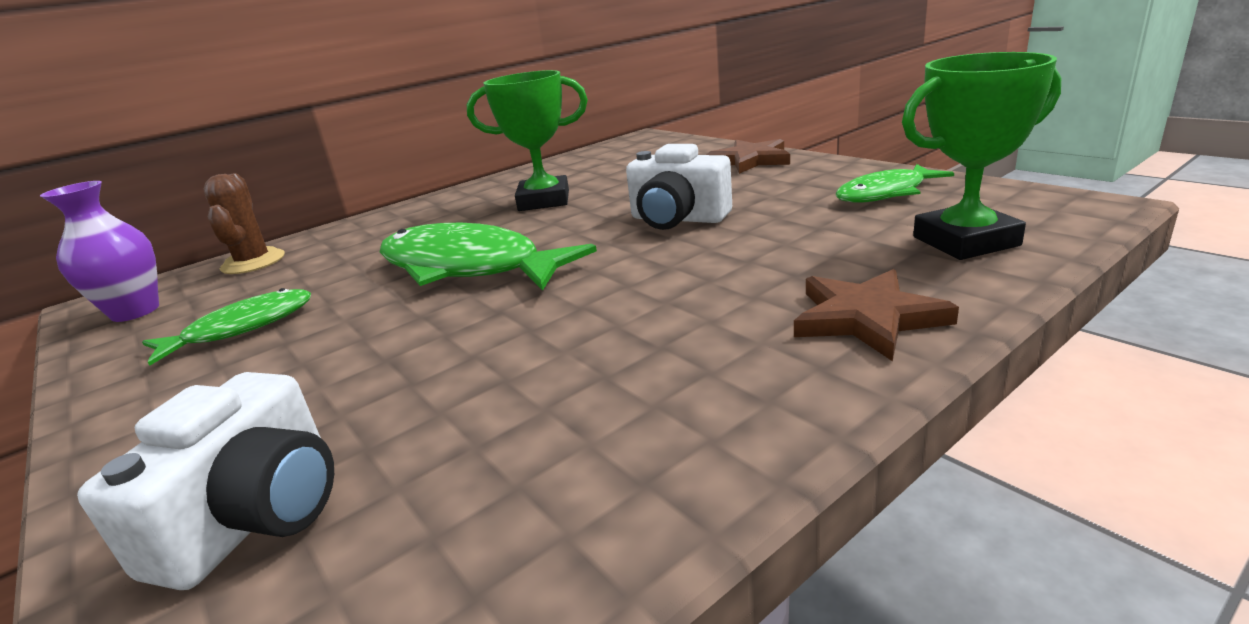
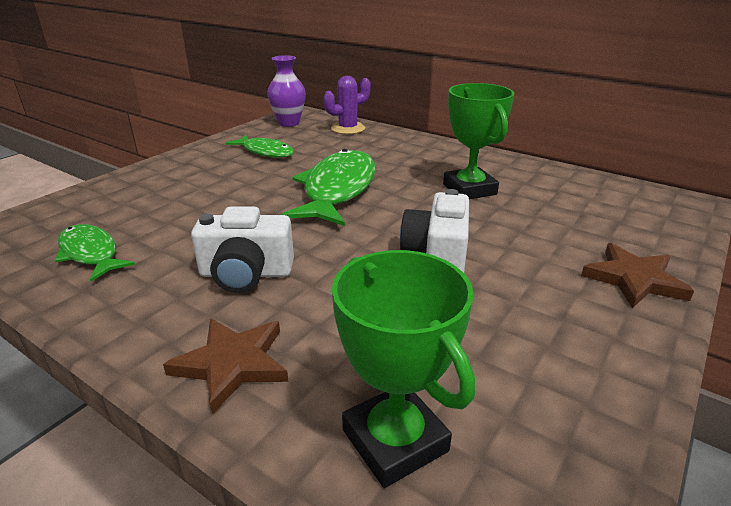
camera: 70 degrees right, 5 degrees up
(253, 262) = (348, 128): brown cactus -> purple cactus
(255, 516) = (107, 204): white camera -> white camera (246, 274)
(886, 193) = (544, 385): green fish -> green fish (90, 253)

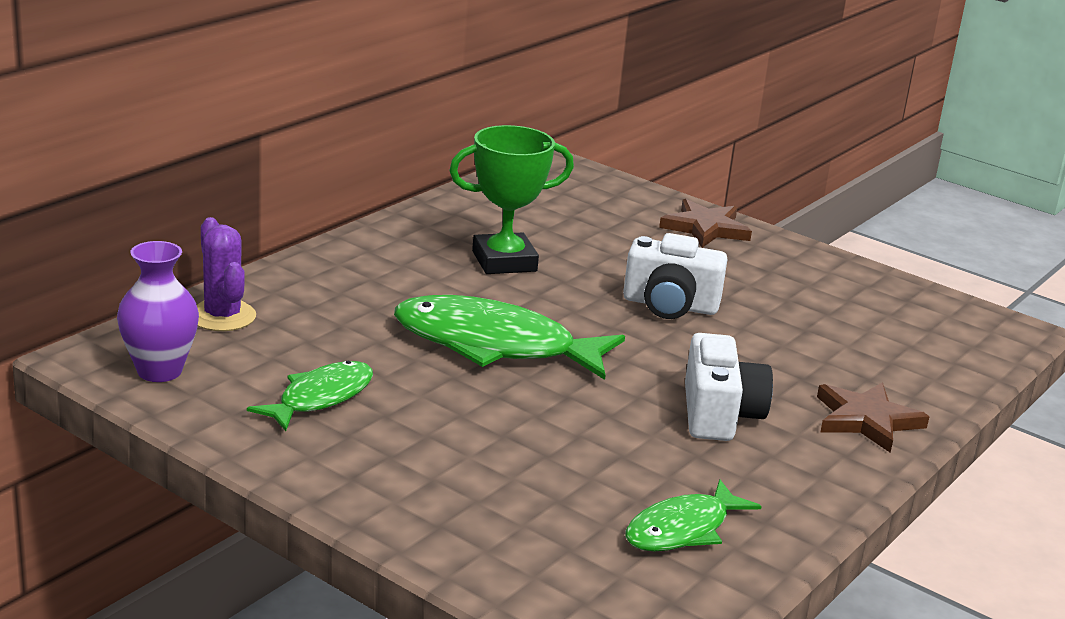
camera: 90 degrees left, 5 degrees down
(395, 440) = (925, 357): green trophy -> none

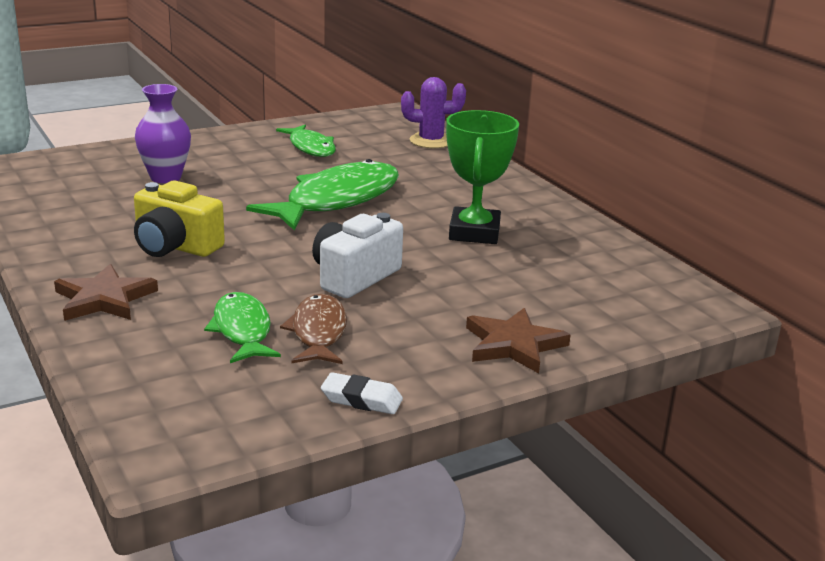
camera: 115 degrees right, 0 degrees up
(159, 371) = (372, 121): purple vase -> purple vase (165, 177)
(683, 529) = (72, 200): green fish -> green fish (242, 330)
(719, 414) = (175, 246): white camera -> yellow camera
(786, 304) = (318, 332): none -> brown fish
(853, 273) = (361, 399): none -> white eraser

